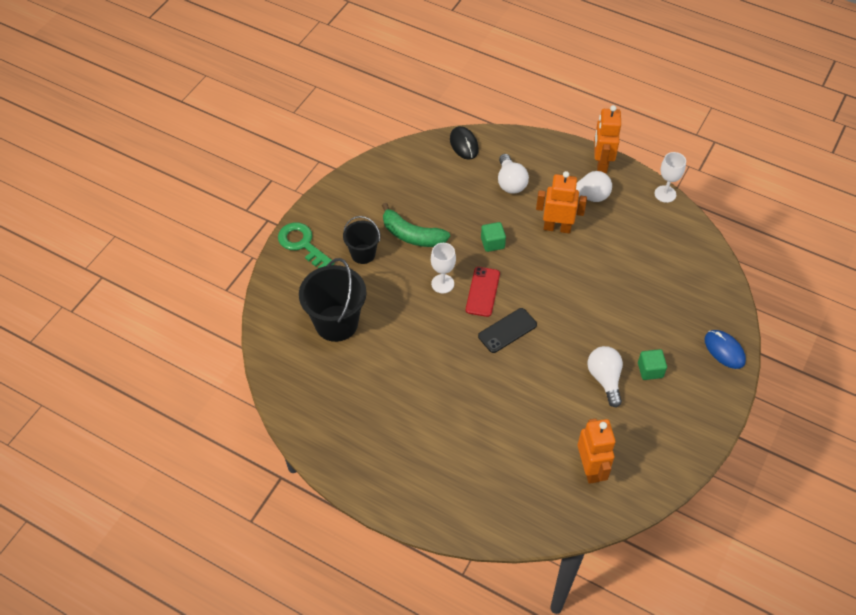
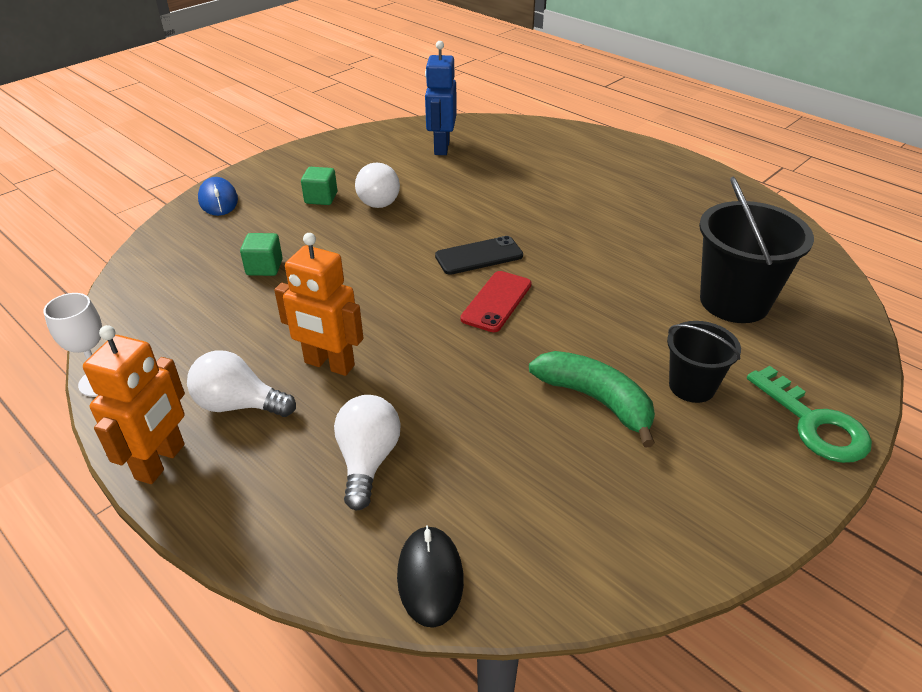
camera: 165 degrees left, 15 degrees down
(442, 284) = (557, 321): white goblet -> none
(492, 243) = (453, 362): green cube -> green cube (264, 267)
(590, 469) = (441, 147): orange robot -> blue robot

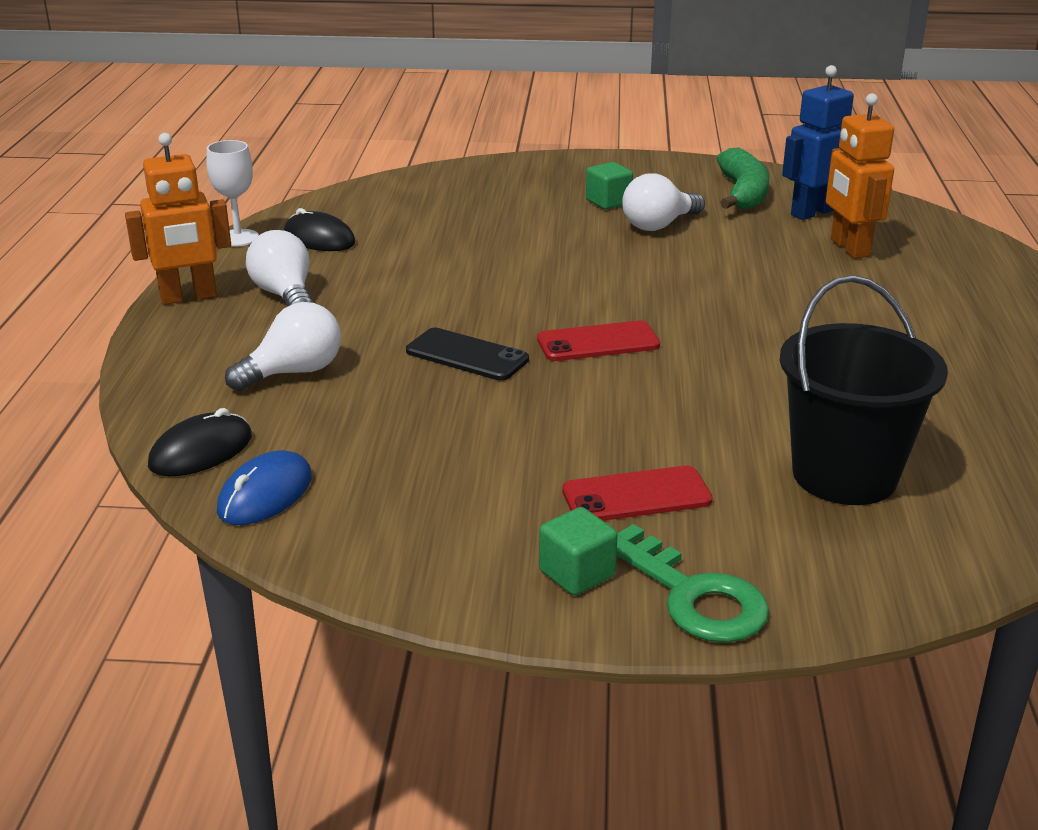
camera: 50 degrees right, 10 degrees down
(172, 340) = (319, 238): none -> black mouse
(218, 200) = (523, 168): blue mouse -> blue mouse (265, 494)
(264, 267) = (465, 227): green cube -> green cube (577, 573)
(329, 364) = (384, 307): orange robot -> orange robot (849, 248)
(479, 256) = (656, 306): black phone -> black phone (467, 355)
(596, 400) = (529, 448): green banana -> green banana (743, 193)
(692, 386) = (636, 496): black bucket -> red phone
(814, 423) = (693, 595): green key -> green key turned 60 degrees counterclockwise

